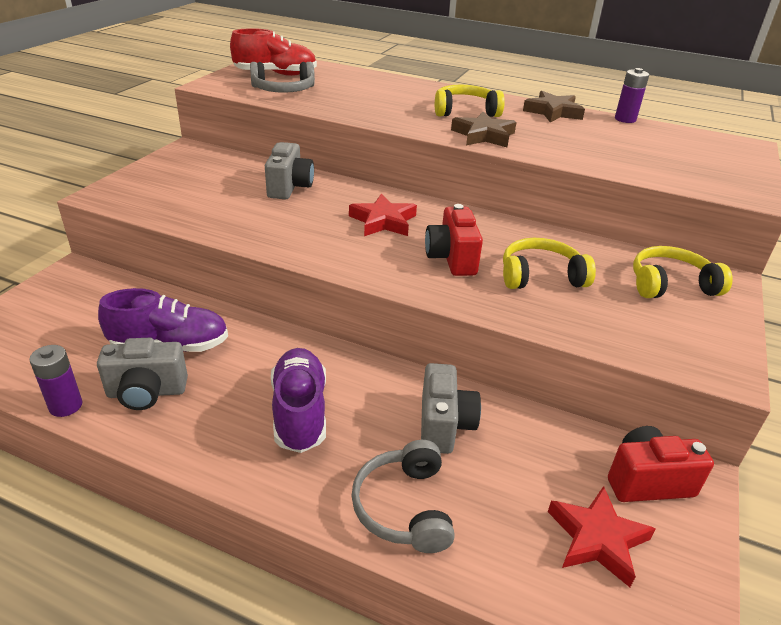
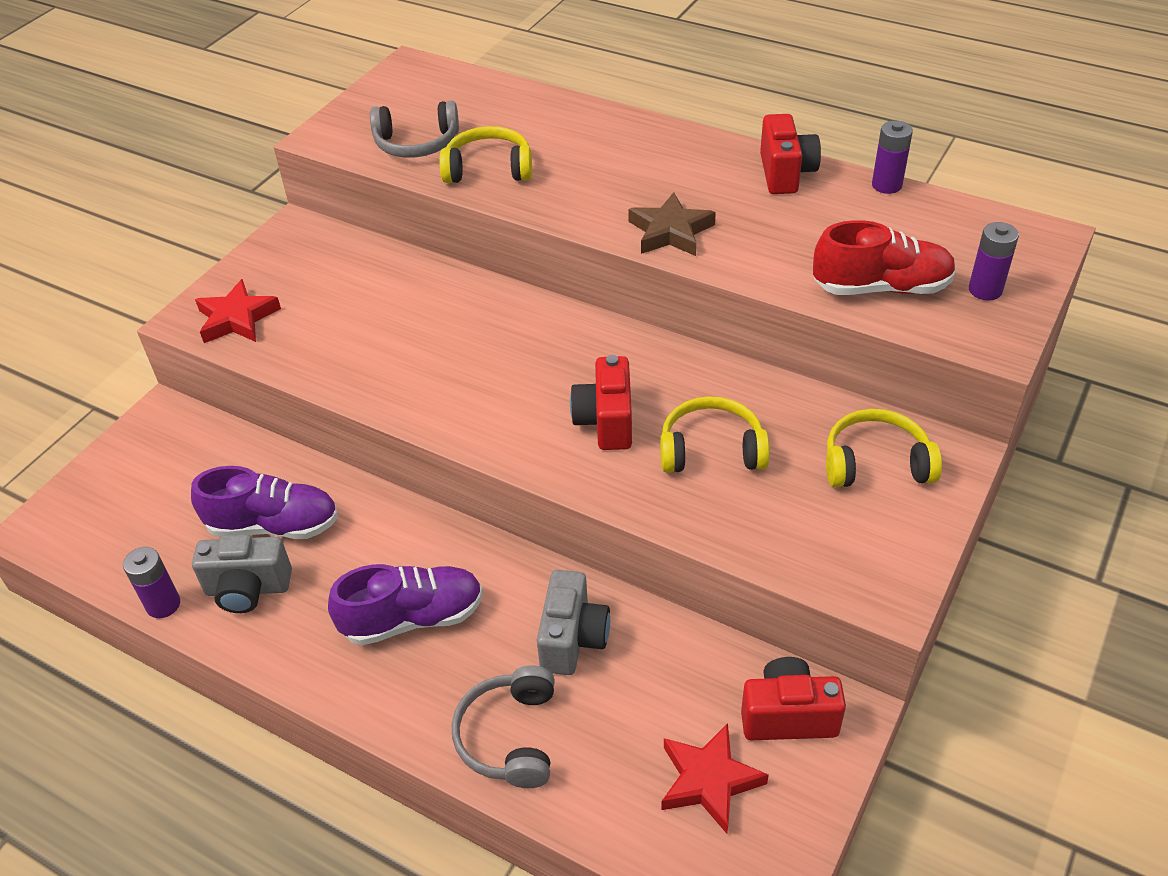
camera: 10 degrees right, 10 degrees up
(276, 74) = (410, 106): red shoe -> red shoe (881, 287)
(289, 187) = (420, 298): grey camera -> none
(299, 412) = (413, 618): purple shoe -> purple shoe turned 75 degrees clockwise
(383, 221) = (532, 357): red star -> red star (237, 318)
(465, 111) = (659, 178): yellow headphones -> yellow headphones (488, 169)
(553, 112) = (785, 173): brown star -> red camera
(724, 169) = (985, 290): none -> purple battery

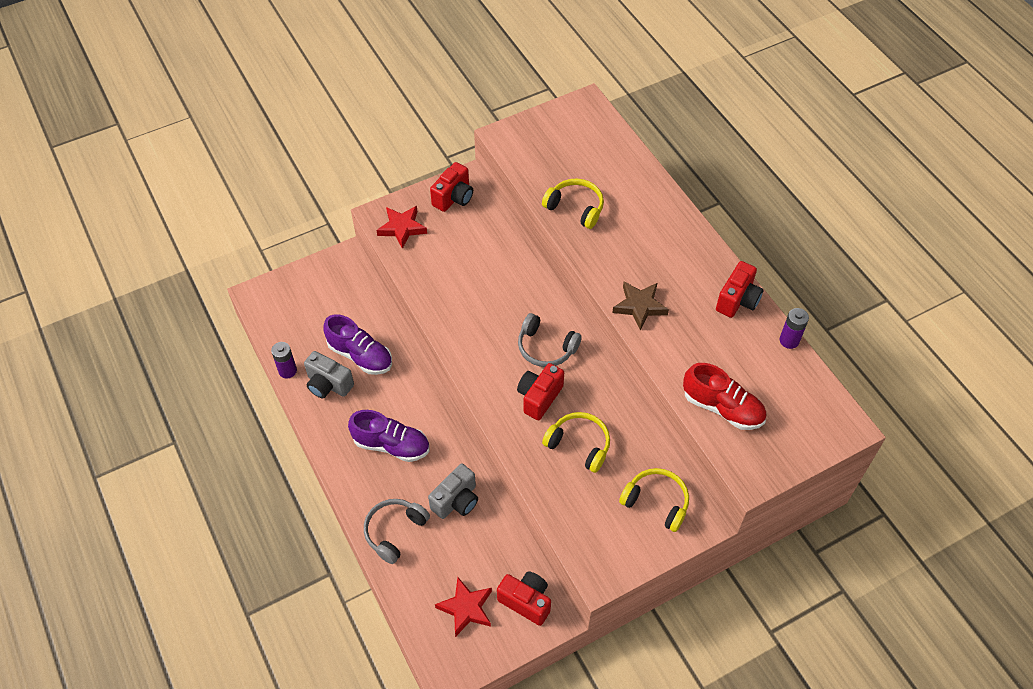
camera: 30 degrees right, 10 degrees up
(290, 254) = (454, 198): none -> red camera
(416, 143) = (550, 168): grey headphones -> grey headphones (546, 347)
(985, 290) = (778, 442): purple battery -> none

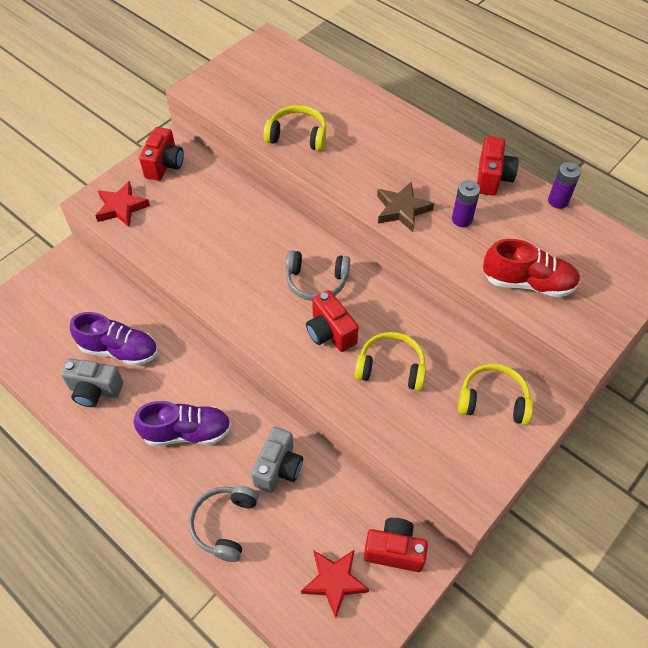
camera: 20 degrees left, 0 degrees up
(287, 371) = (44, 390): purple battery -> purple battery (462, 219)
(539, 397) = (330, 332): red camera -> red camera turned 45 degrees counterclockwise

